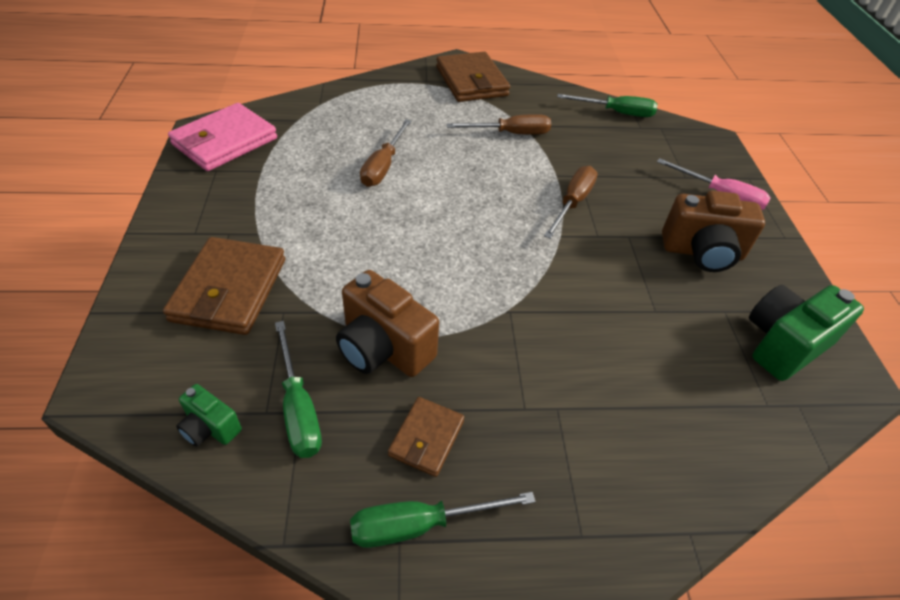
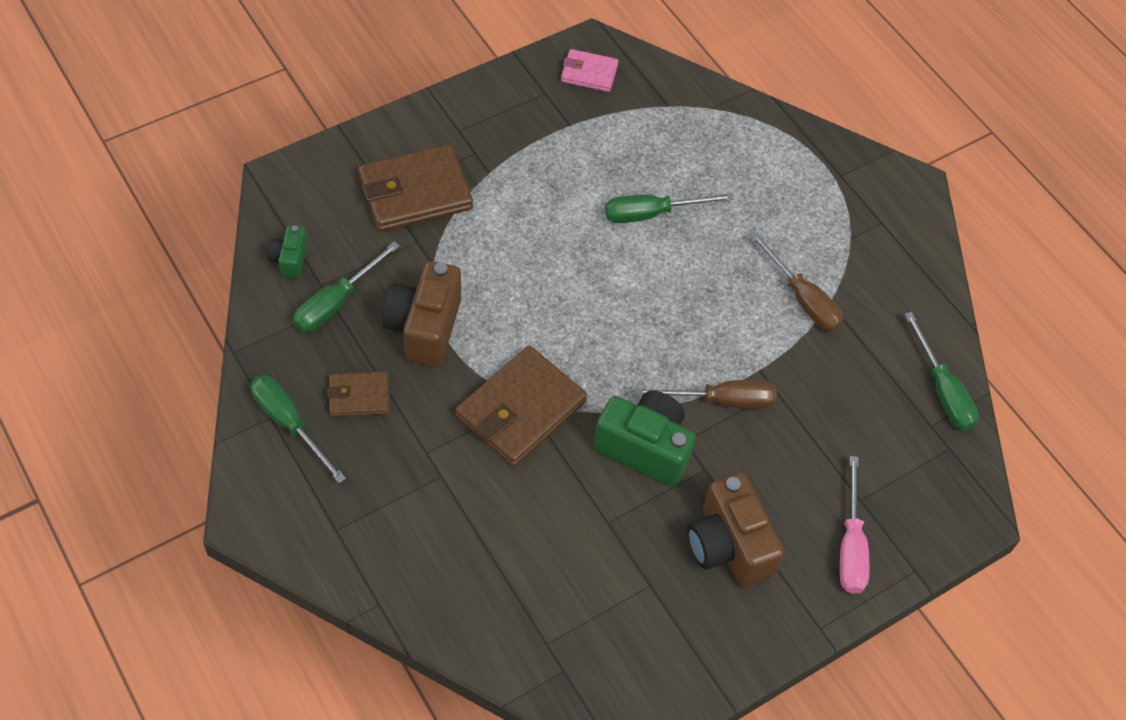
camera: 60 degrees right, 10 degrees up
(225, 141) = (589, 73): pink wallet -> pink wallet, size x0.55
(383, 166) = (652, 213): brown screwdriver -> green screwdriver
(471, 81) = (878, 218): brown wallet -> brown wallet (520, 409)
(783, 344) = (636, 647): green camera -> green camera (645, 448)

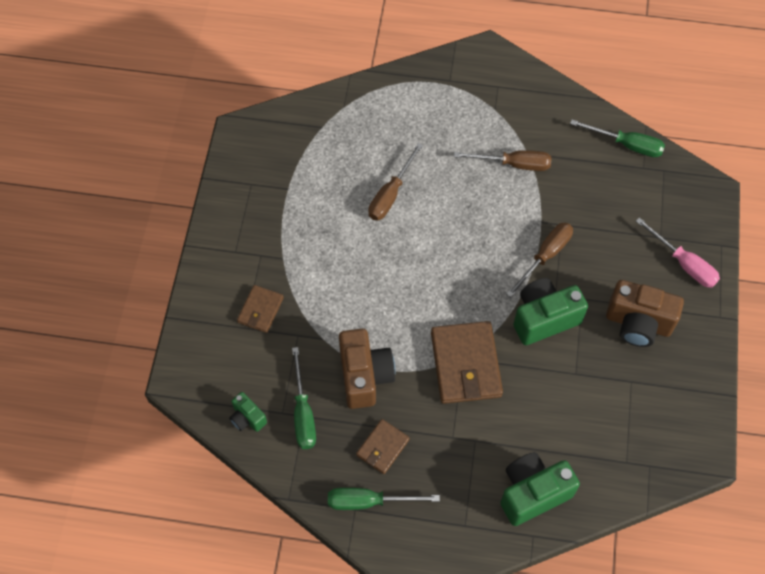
camera: 45 degrees left, 5 degrees up
(415, 192) = (260, 310): brown wallet -> brown wallet, size x0.55
(424, 328) = (364, 376): brown camera -> brown camera turned 150 degrees counterclockwise
(428, 571) = (532, 493): none -> green camera
(589, 73) = (258, 149): pink wallet -> none
(652, 213) = (390, 194): green screwdriver -> brown screwdriver

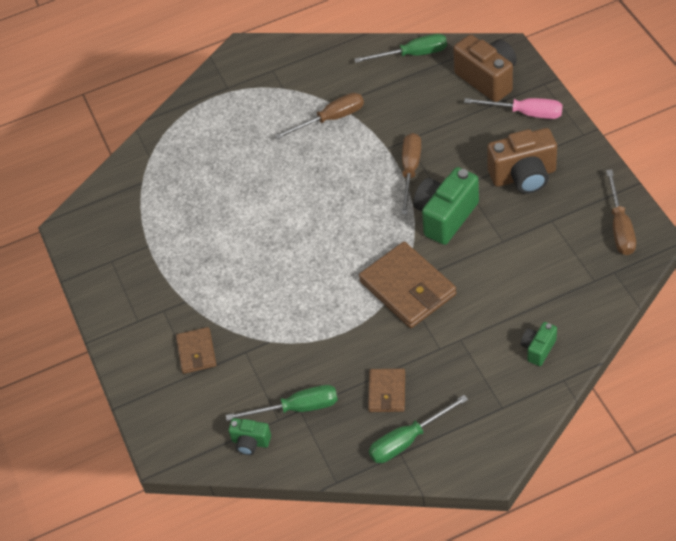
camera: 25 degrees left, 10 degrees down
(303, 413) = (297, 408): green screwdriver -> green screwdriver turned 60 degrees counterclockwise
(364, 376) = (329, 348): brown camera -> brown camera (487, 79)
(390, 194) = (243, 199): brown screwdriver -> brown screwdriver (620, 227)
(532, 493) = (538, 349): green camera -> green camera, size x0.53

